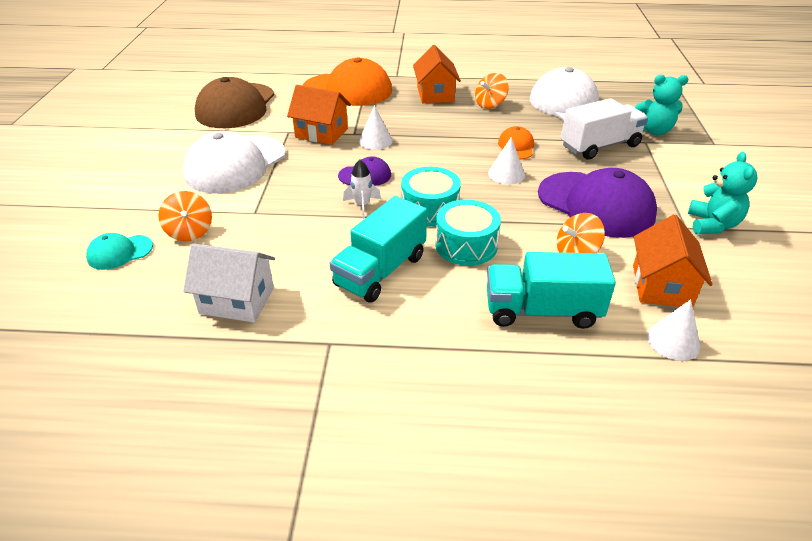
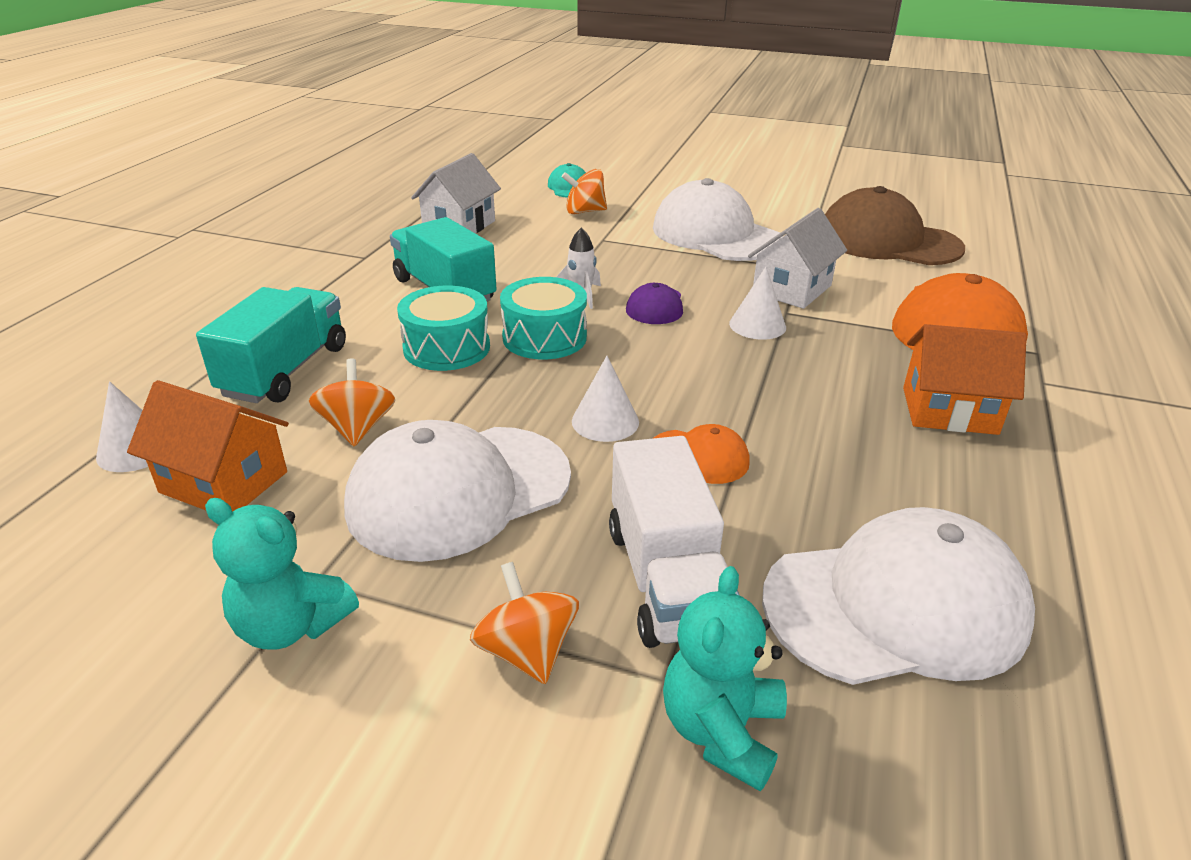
camera: 105 degrees right, 5 degrees down
(321, 133) = (791, 289): orange house -> white house
(490, 104) = (900, 471): orange spinning top -> orange spinning top (526, 651)
(596, 204) = (459, 491): purple cap -> white cap

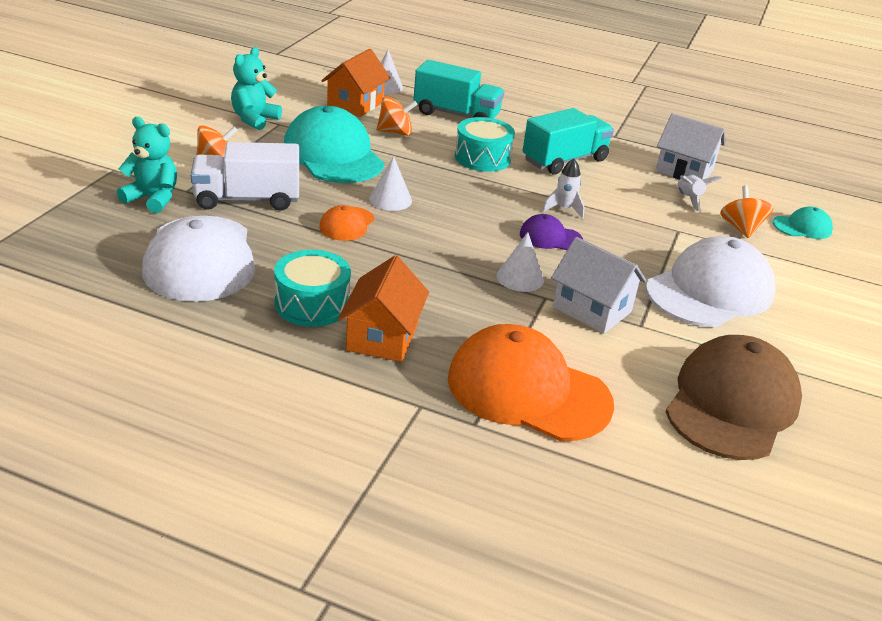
camera: 90 degrees right, 0 degrees up
(459, 491) = (333, 155): white cap -> turquoise cap
(529, 229) = (689, 199): none -> white rocket
(544, 337) = (497, 190): turquoise drum -> turquoise drum (312, 304)

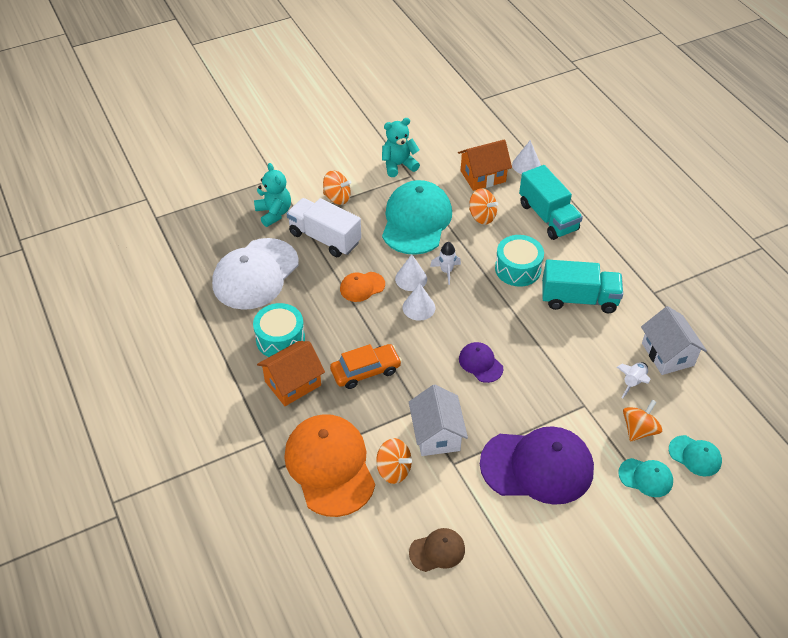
camera: 45 degrees right, 15 degrees up
(449, 290) = (365, 371): none -> orange car
(520, 278) = (420, 385): white cone -> white cone (418, 307)
(564, 209) = (521, 344): white rocket -> white rocket (446, 271)
(595, 359) = (394, 470): none -> orange spinning top
(710, 291) = (537, 467): white cap -> purple cap
(732, 404) = (437, 551): brown cap -> brown cap, size x0.47
(794, 258) = (646, 477): none -> turquoise cap

